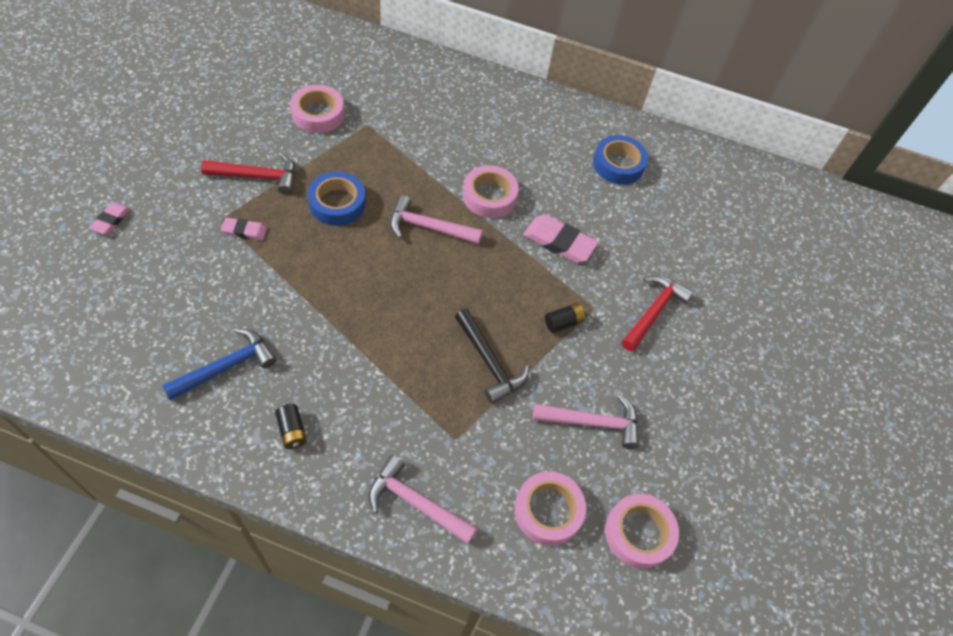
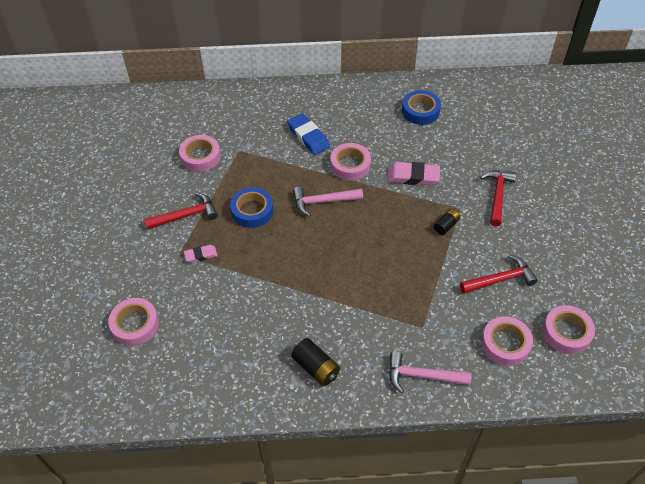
camera: 15 degrees left, 5 degrees down
(111, 220) = (102, 286): pink eraser -> none
(118, 282) = (135, 325): none -> pink tape
(226, 366) = (246, 347): blue hammer -> none
(292, 431) = (316, 368): black battery -> black battery, size x1.55
(459, 141) = (308, 137): none -> blue eraser
(489, 362) = (415, 270): black hammer -> none
(592, 422) = (500, 279): pink hammer -> red hammer

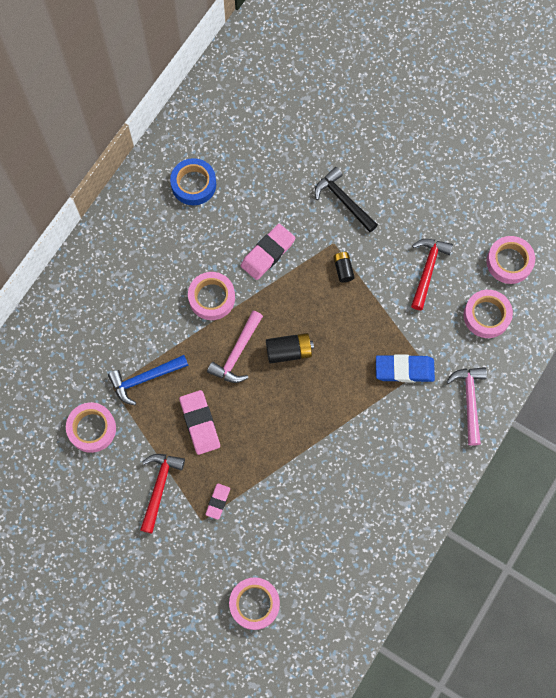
camera: 55 degrees left, 20 degrees up
(252, 211) = (200, 423): blue tape -> pink eraser
(259, 163) = (145, 379): none -> blue hammer
(308, 137) = (145, 310): blue eraser -> blue eraser (404, 370)
(316, 368) = (405, 478): black battery -> black battery (289, 351)
(422, 376) = (469, 401): pink hammer -> pink hammer turned 135 degrees clockwise
(497, 195) = (343, 200): red hammer -> black hammer

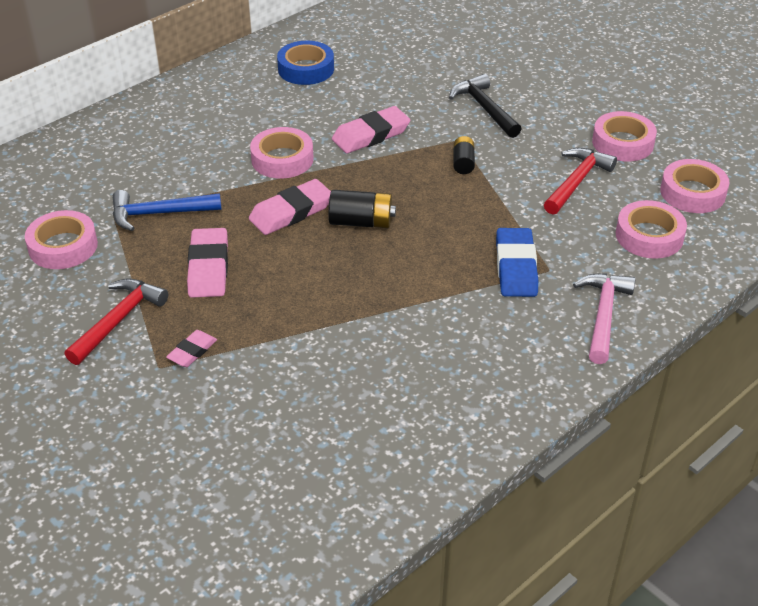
camera: 15 degrees right, 30 degrees down
(237, 353) = (291, 212): pink hammer -> pink eraser
(254, 604) = (188, 481): pink tape -> pink tape (622, 143)
(404, 370) = (516, 267): blue eraser -> blue eraser turned 75 degrees clockwise

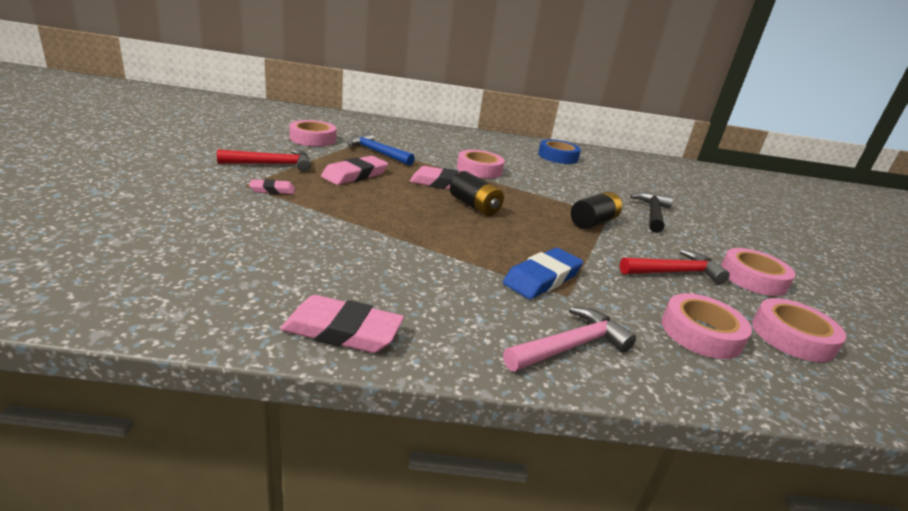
camera: 40 degrees right, 15 degrees down
(371, 135) = (550, 187): pink eraser -> pink eraser (342, 331)
(463, 163) = (593, 222): black battery -> black battery, size x1.55

